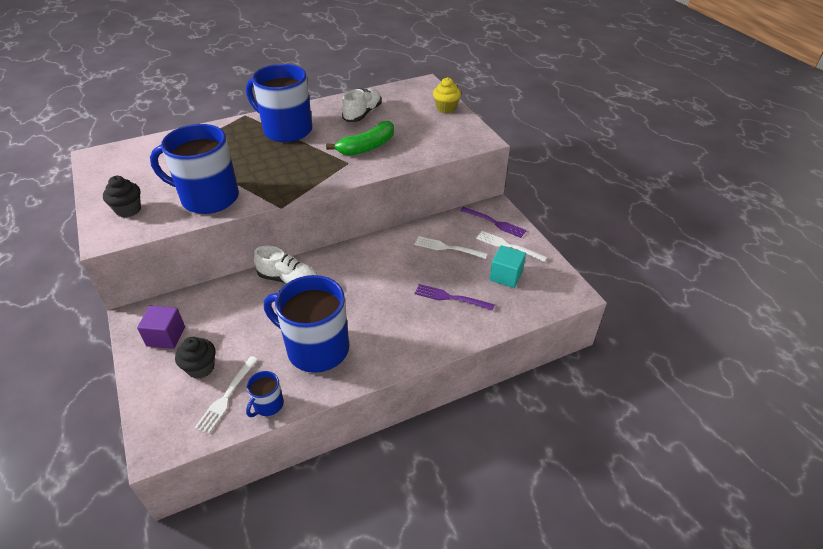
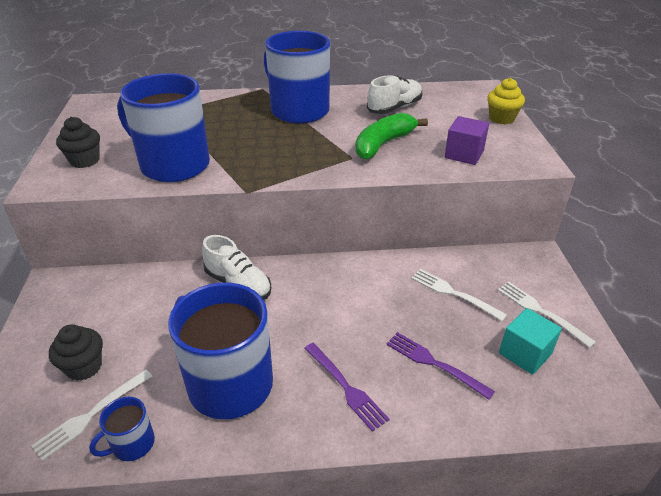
camera: 20 degrees right, 5 degrees down
(166, 336) = (70, 316): purple cube -> purple cube (464, 154)
(367, 147) = (383, 144): green banana -> green banana turned 150 degrees clockwise
(495, 223) = (530, 275): purple fork -> purple fork (346, 387)

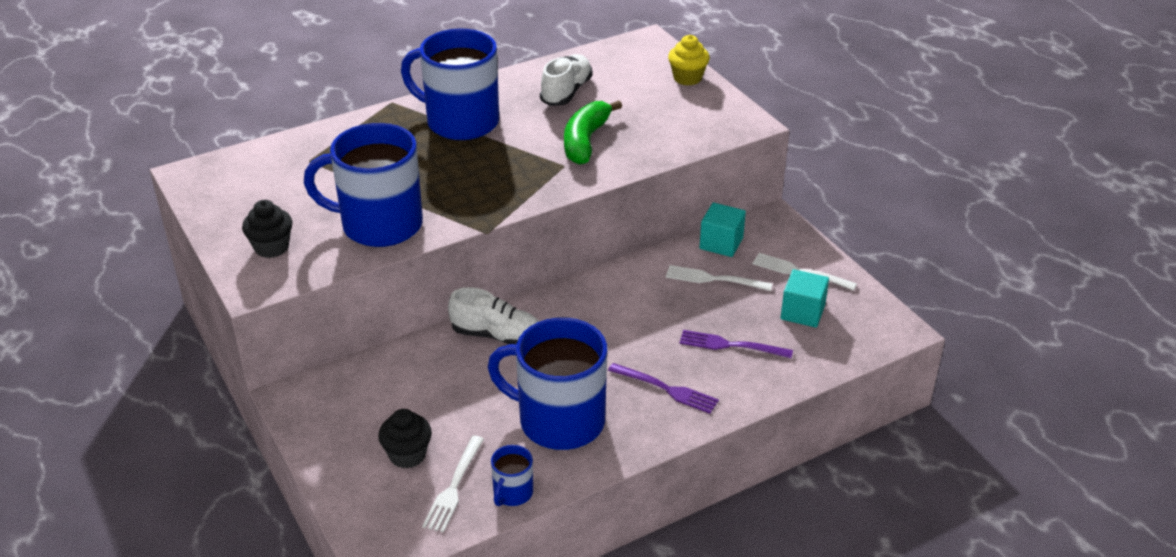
camera: 25 degrees left, 0 degrees up
(464, 154) = (674, 132): purple cube -> none
(478, 263) = (721, 243): none -> turquoise cube

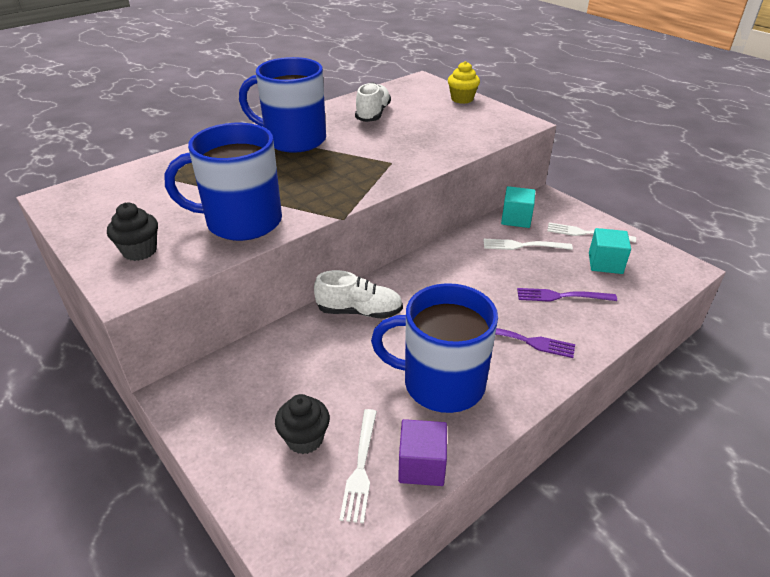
camera: 10 degrees left, 0 degrees up
(512, 493) = (421, 465): blue mug -> purple cube
(585, 141) = (402, 144): green banana -> none

